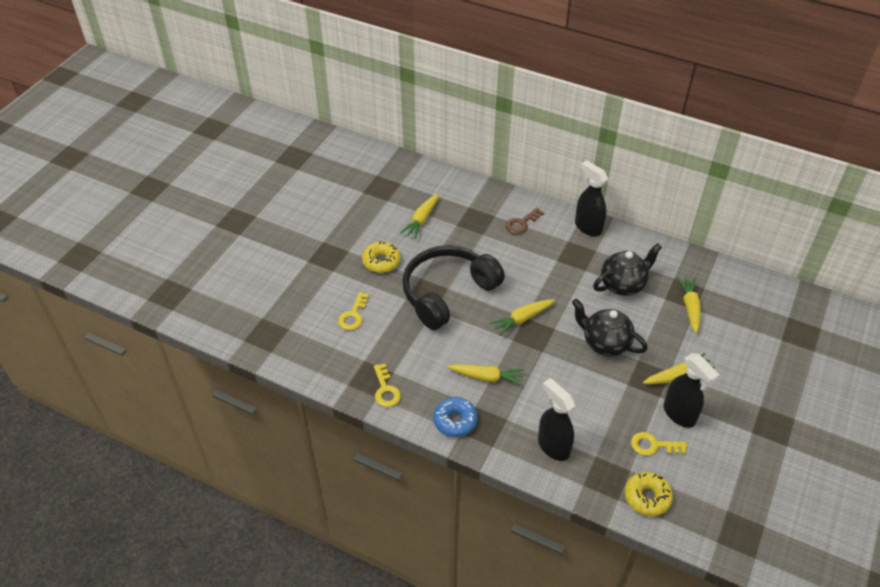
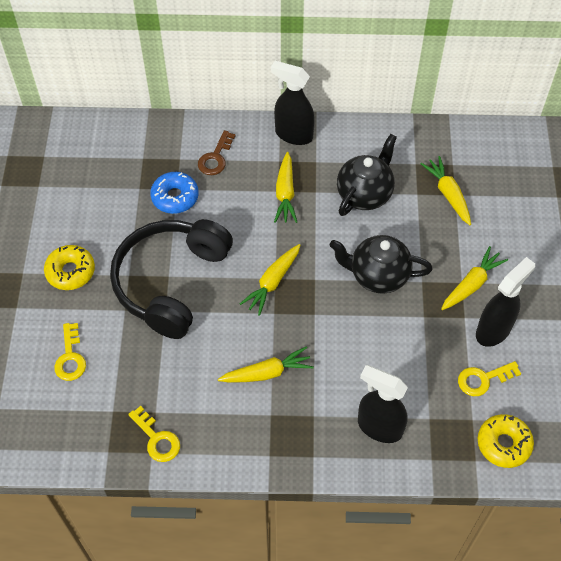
camera: 25 degrees left, 10 degrees up
(421, 220) = (93, 197): yellow carrot -> yellow carrot (285, 193)
(455, 421) = (256, 443): blue donut -> blue donut (175, 197)
(679, 414) = (493, 330): black spray bottle -> black spray bottle turned 75 degrees counterclockwise

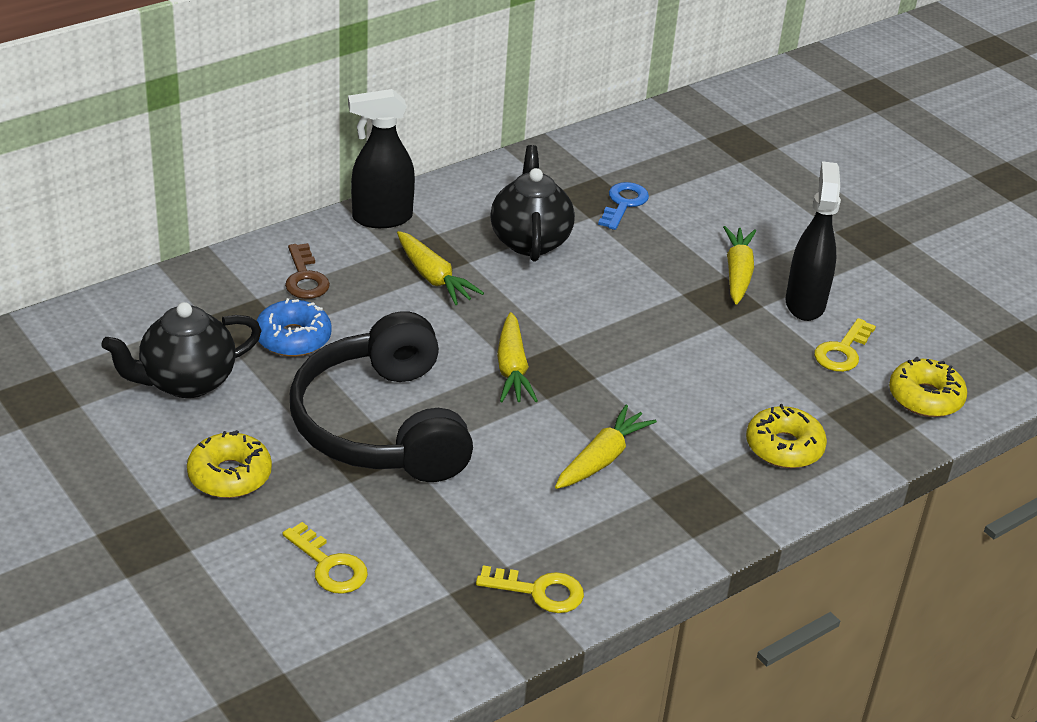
camera: 40 degrees left, 20 degrees down
(378, 275) = (628, 309): black teapot -> black teapot (186, 382)
(379, 427) = (784, 447): black spray bottle -> yellow donut
(448, 194) = (623, 204): yellow carrot -> blue key

